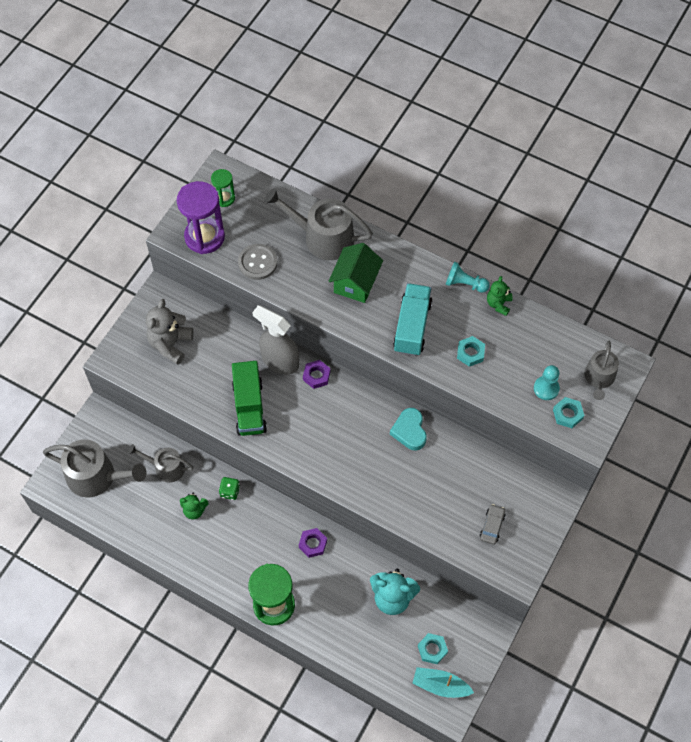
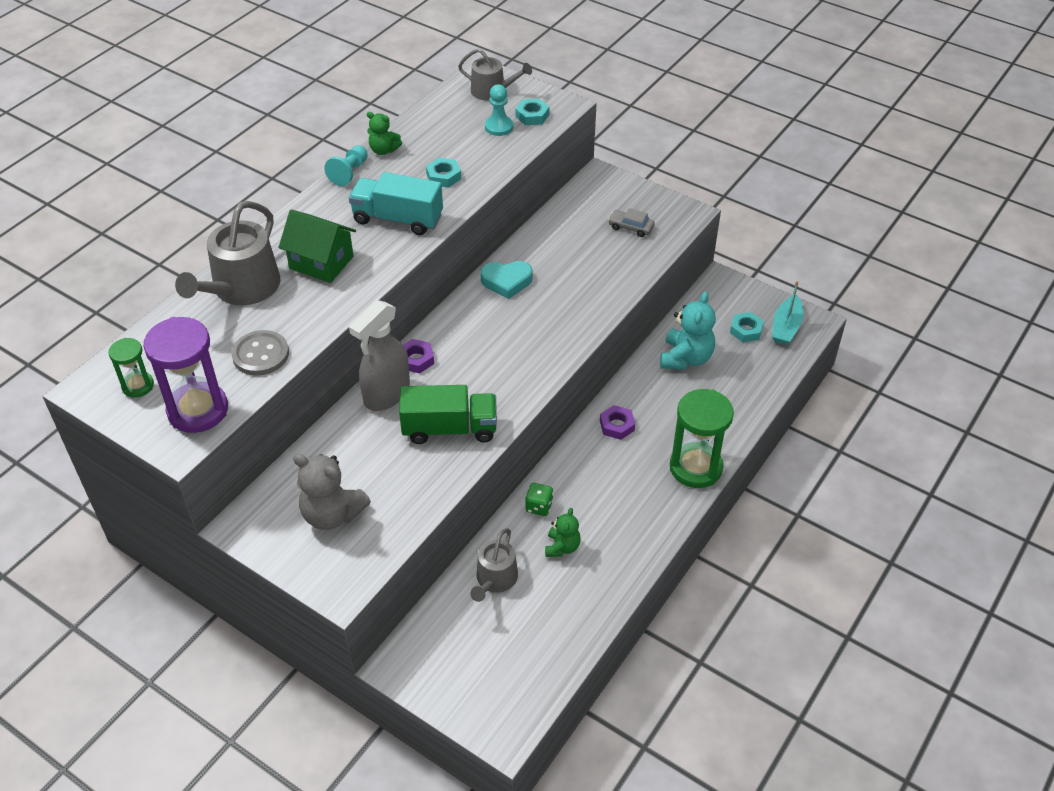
camera: 85 degrees left, 15 degrees down
(97, 476) = (498, 667): grey watering can -> none

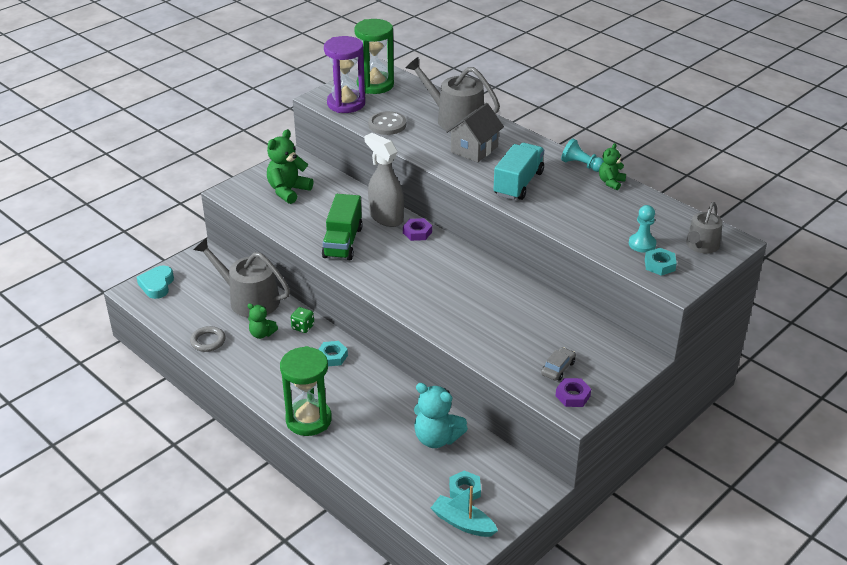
camera: 100 degrees right, 10 degrees down
(138, 386) = (375, 85): green hourglass -> green hourglass, size x1.89
(321, 262) = (474, 149): green house -> grey house
(332, 514) = (288, 191): grey teddy bear -> green teddy bear
(443, 176) = (571, 209): turquoise nut -> turquoise nut (332, 356)
(495, 579) = (248, 299): grey watering can -> grey watering can, size x1.64
(506, 282) = (495, 284): turquoise heart -> turquoise heart (157, 285)
(590, 604) = (208, 341): none -> grey ring
(617, 425) = (369, 380): purple nut -> purple nut (573, 396)

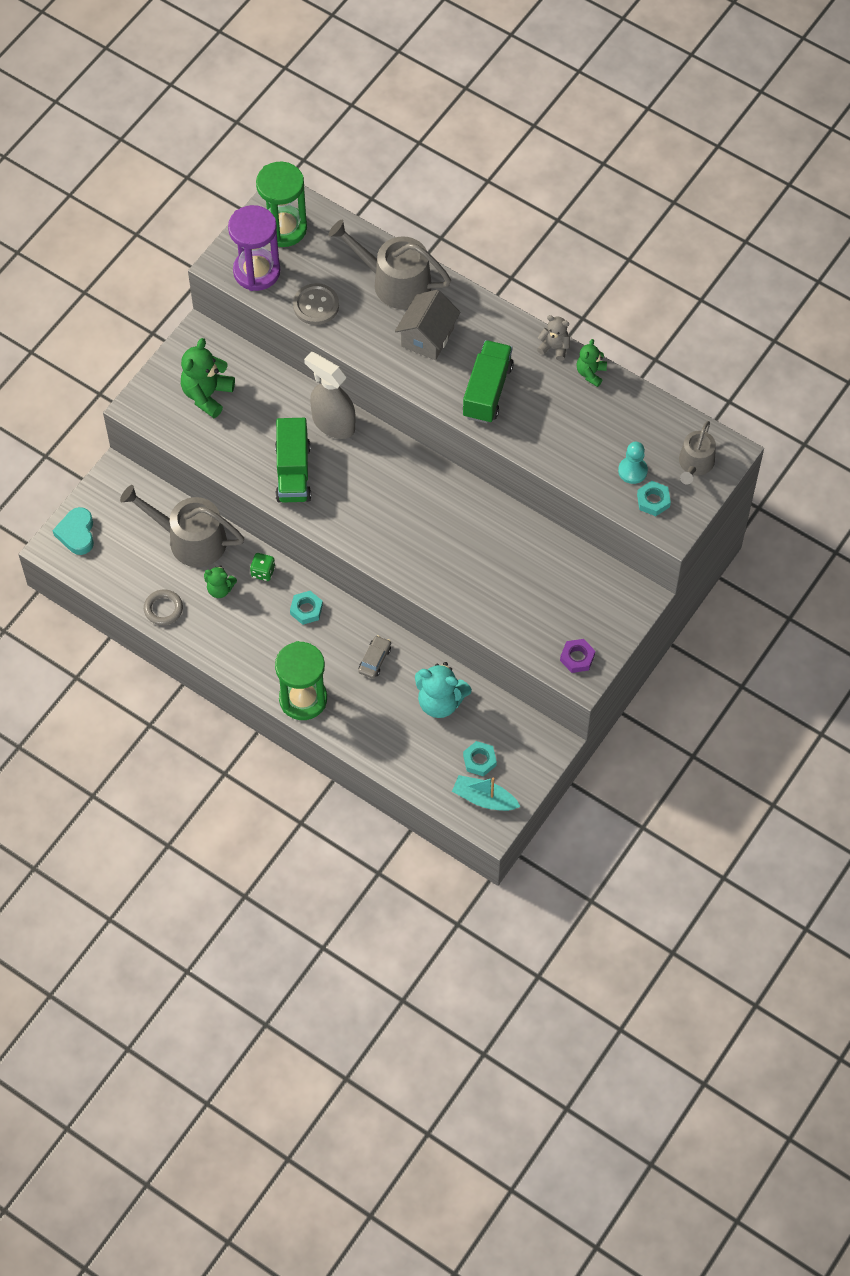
camera: 10 degrees left, 25 degrees up
(417, 232) = (374, 443): purple nut -> none
(518, 184) = (487, 391): turquoise truck -> green truck
(558, 368) = (558, 623): grey car -> grey car (375, 660)
(581, 165) = (554, 347): turquoise pawn -> grey teddy bear

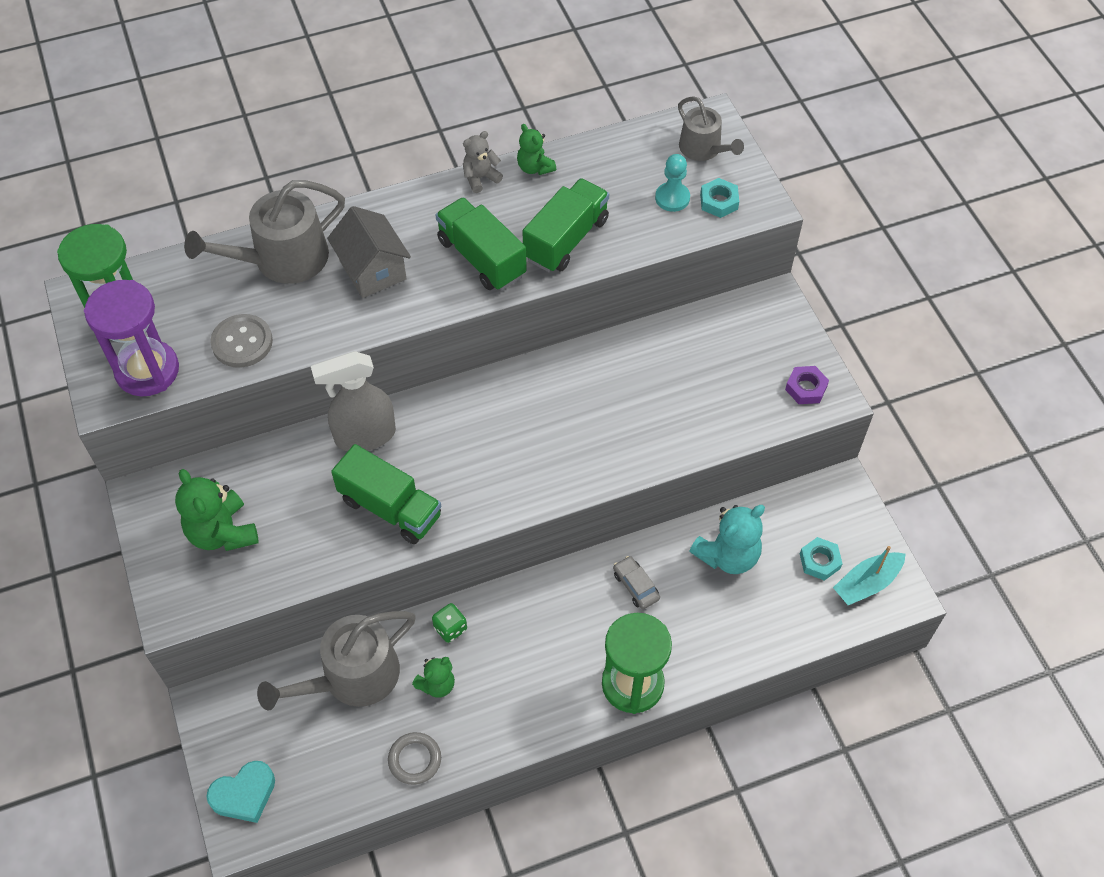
camera: 55 degrees left, 5 degrees down
(77, 533) = (244, 794): turquoise heart -> turquoise heart turned 60 degrees counterclockwise
(306, 609) = (528, 614): turquoise nut -> none
(543, 429) = (566, 239): none -> green truck

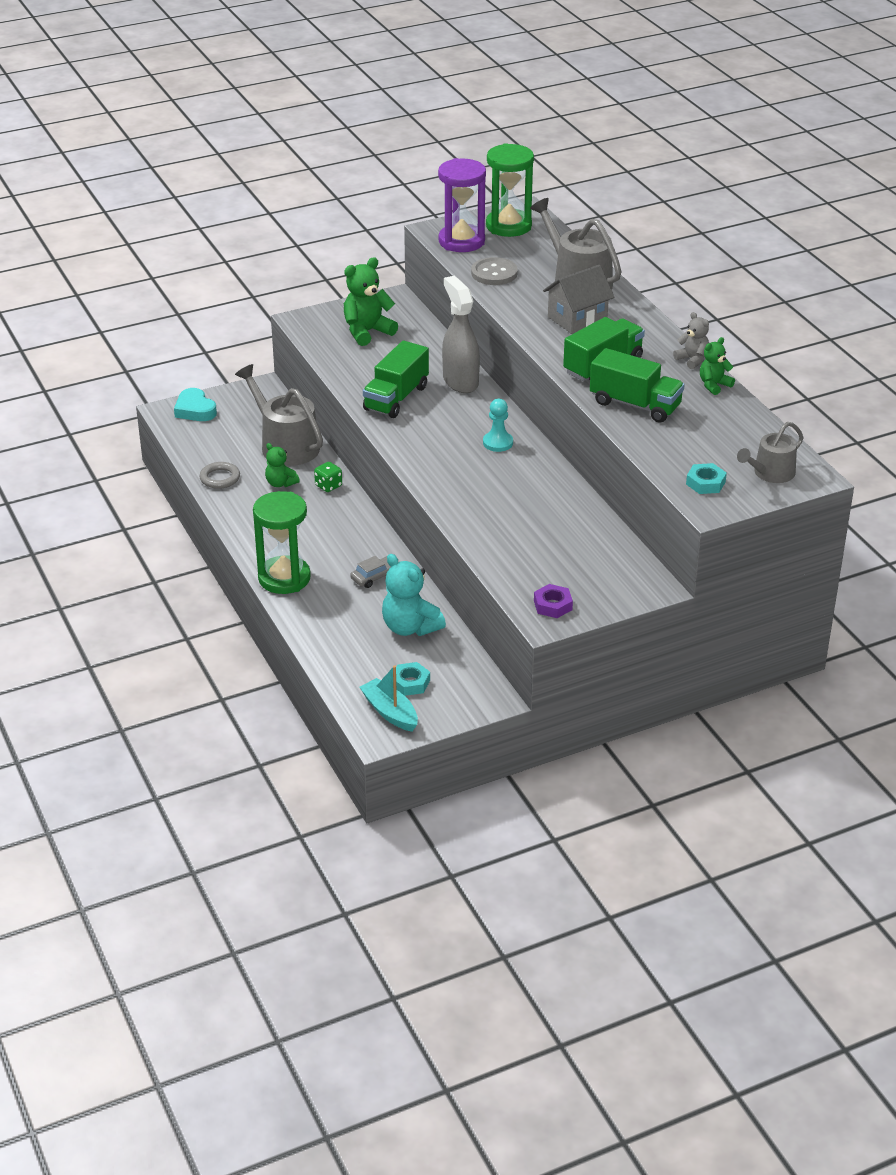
camera: 85 degrees right, 20 degrees down
(672, 198) = (701, 457): turquoise pawn -> turquoise pawn (498, 443)

